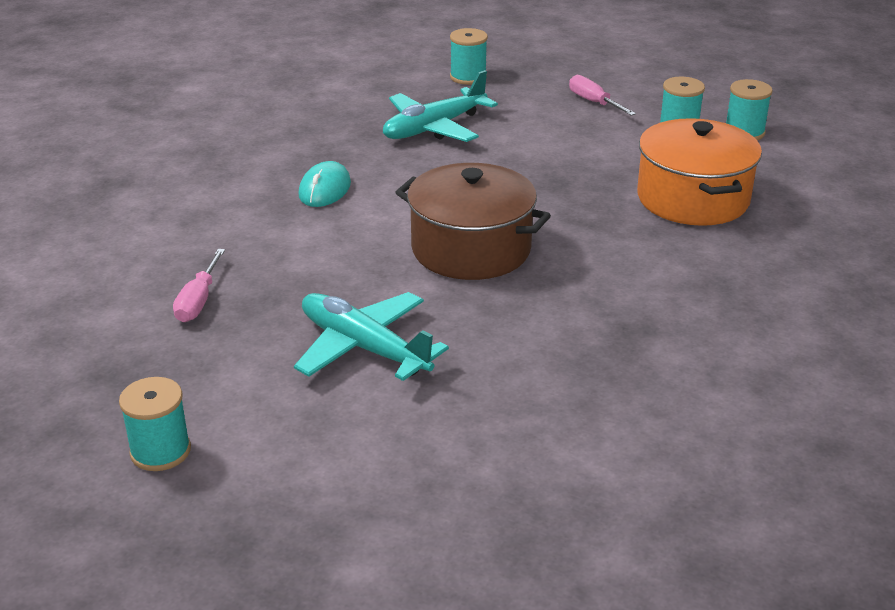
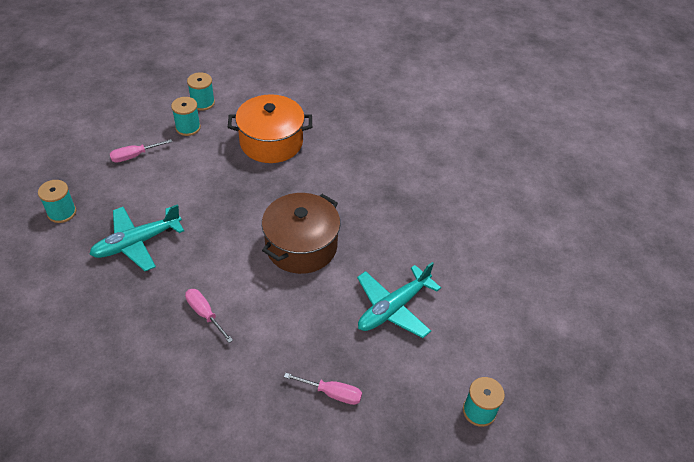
camera: 85 degrees left, 15 degrees up
(325, 189) = (205, 314): turquoise mouse -> pink screwdriver
(434, 128) = (136, 243): turquoise plane -> turquoise plane turned 90 degrees clockwise

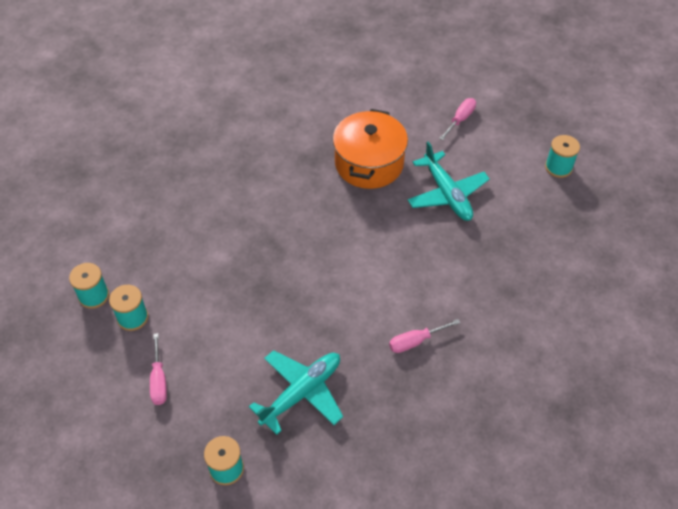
camera: 70 degrees left, 5 degrees up
(136, 243) = (302, 392): turquoise plane -> turquoise plane turned 120 degrees counterclockwise
(271, 142) = (194, 241): orange pot -> orange pot (369, 163)
(301, 246) = (354, 245): brown pot -> none
(331, 393) = (524, 259): pink screwdriver -> pink screwdriver (460, 120)

